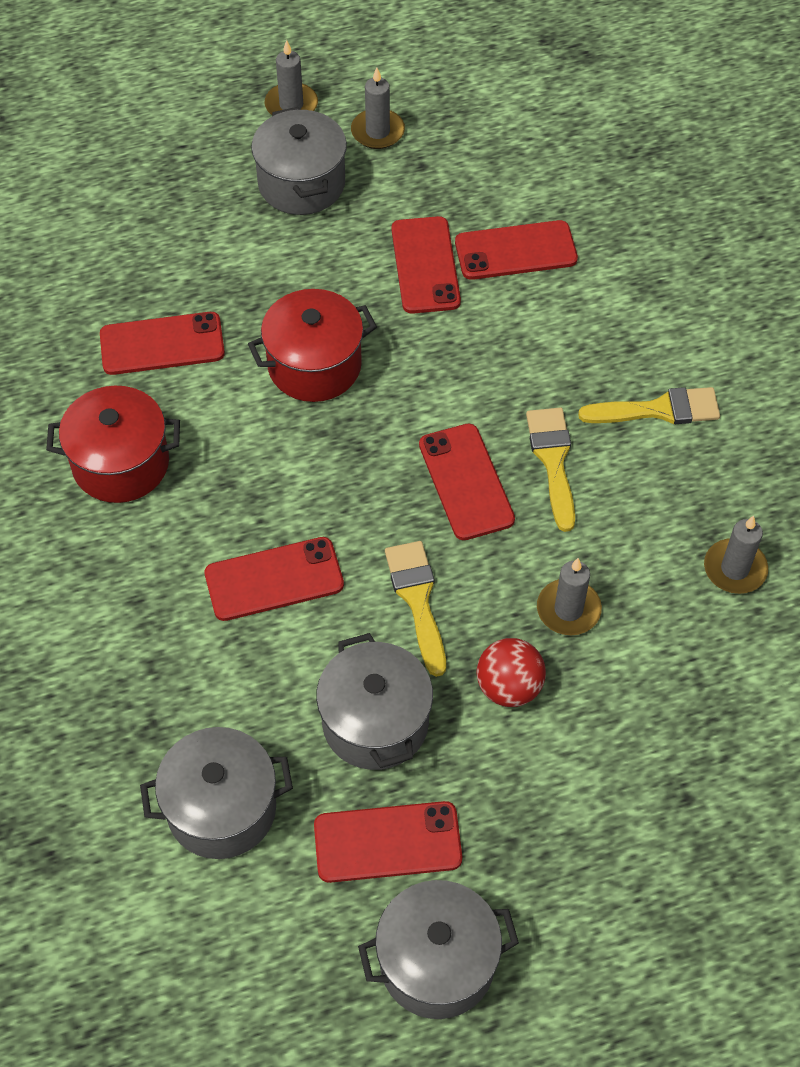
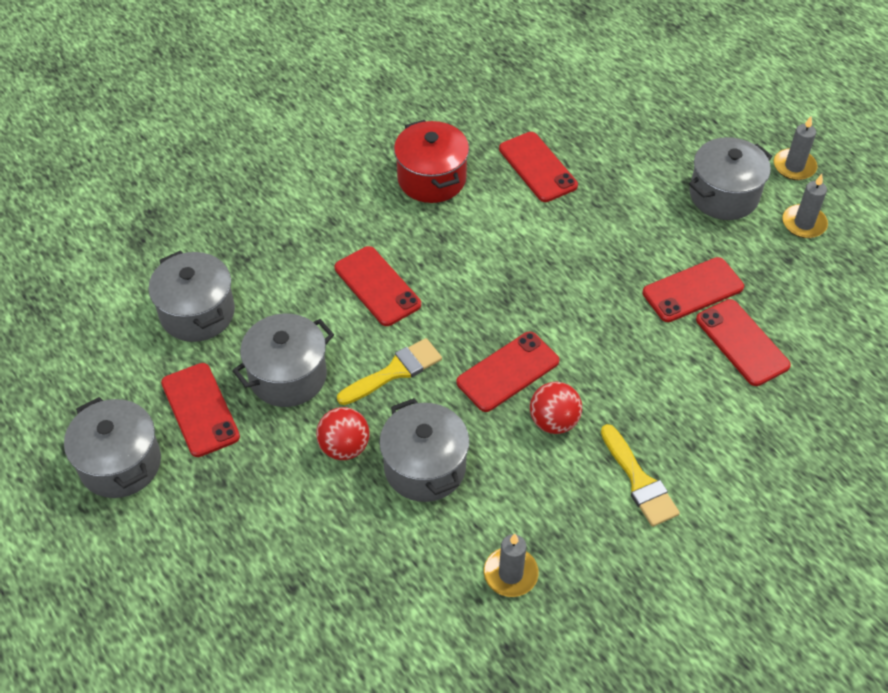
camera: 70 degrees right, 5 degrees down
(314, 365) = (564, 253): red pot -> none
(553, 460) = (554, 421): yellow brush -> red ball
(568, 609) = (425, 467): grey candle -> grey pot

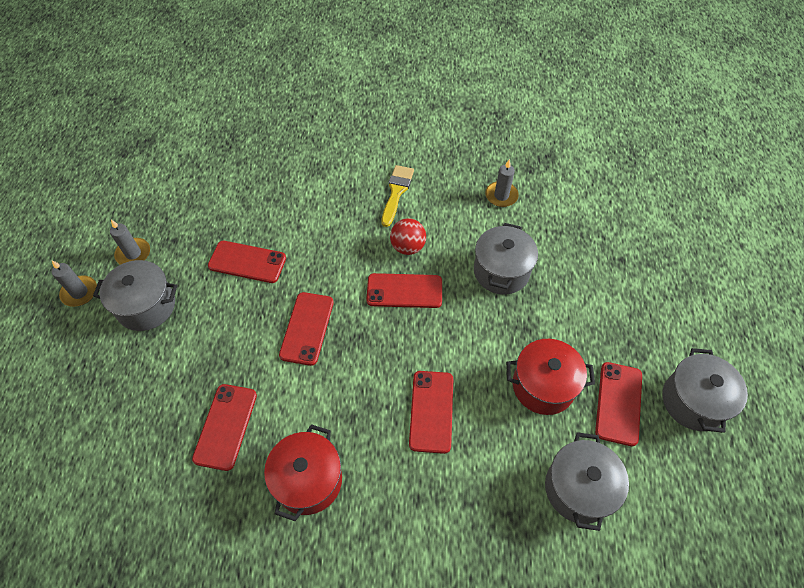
camera: 140 degrees left, 5 degrees up
(288, 376) = (543, 386): grey pot -> red pot
(344, 447) = (539, 314): red ball -> none
(395, 371) = (471, 339): yellow brush -> none
(742, 342) = (262, 217): red phone -> red phone (307, 328)

